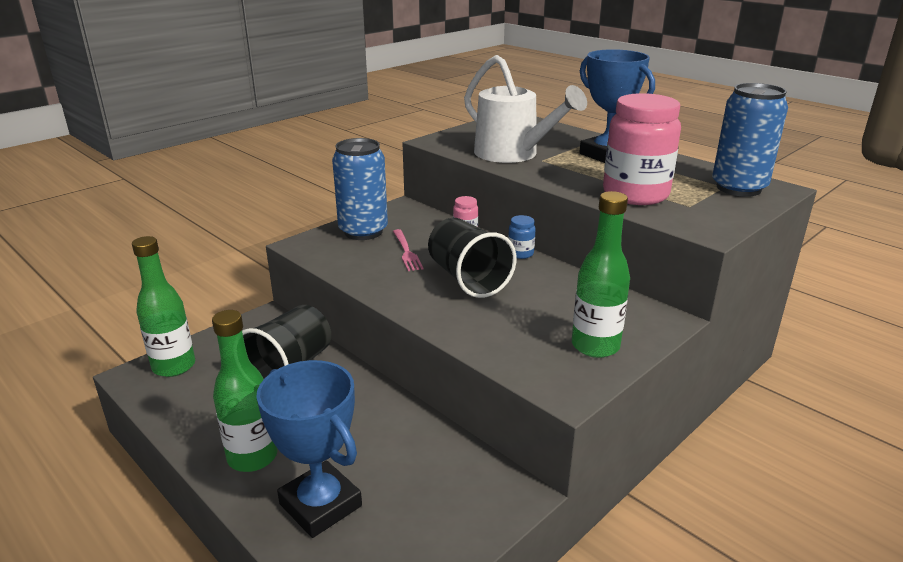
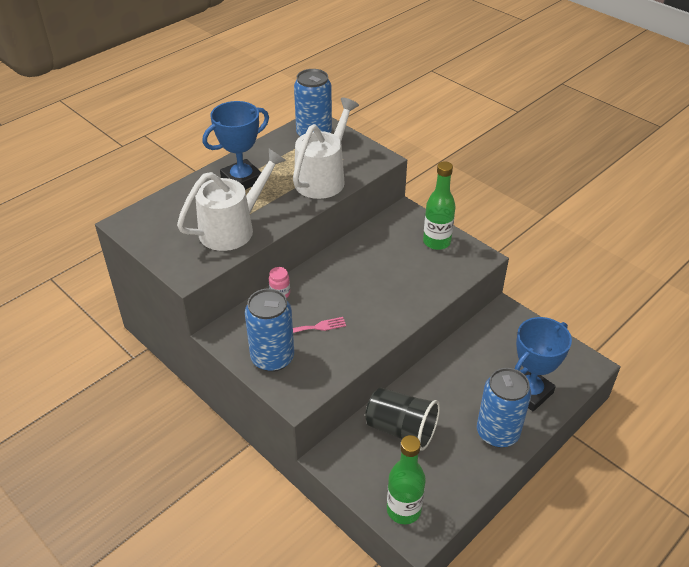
camera: 90 degrees left, 15 degrees up
(252, 457) = (497, 433): green bottle -> blue can
(468, 279) = (358, 293): black cup -> none
(520, 253) = (319, 265): blue jar -> none
(635, 194) = (323, 177): pink jar -> white watering can

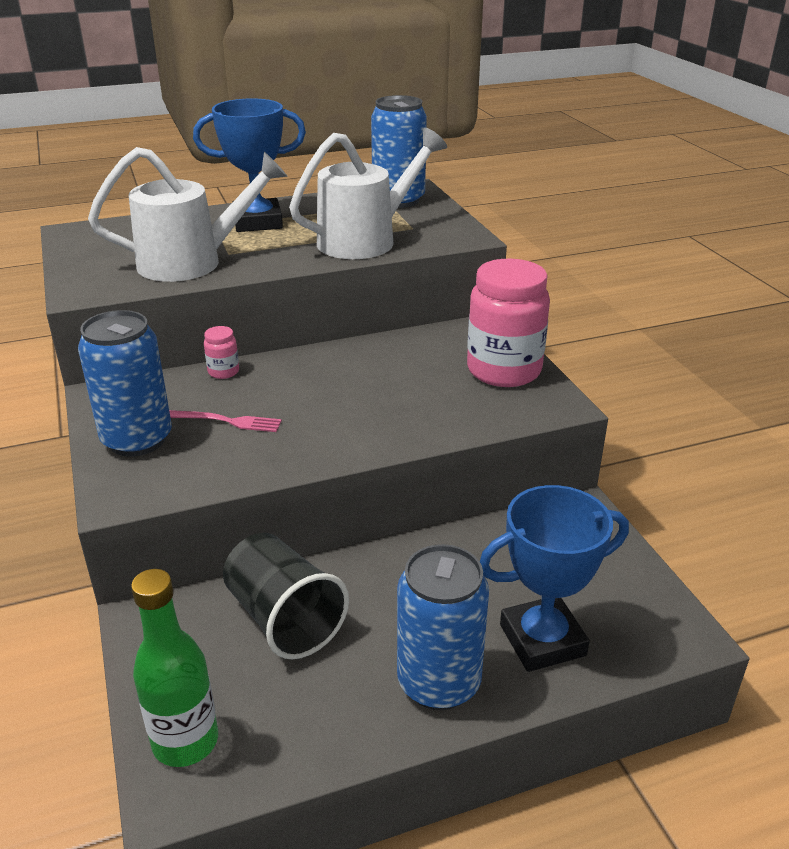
camera: 25 degrees right, 10 degrees down
(436, 242) = (504, 370): green bottle -> pink jar

